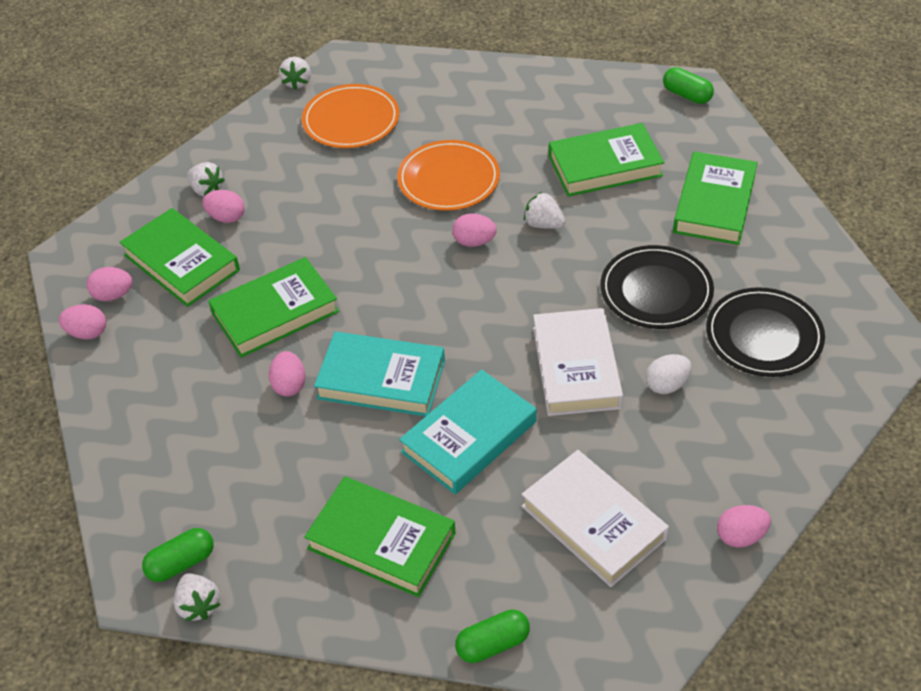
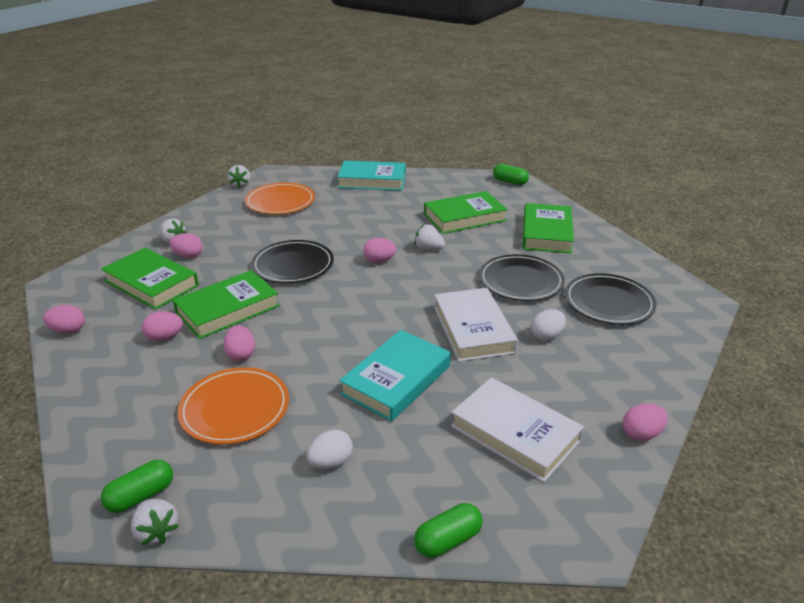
camera: 10 degrees left, 15 degrees down
(113, 295) = (93, 305): pink egg -> pink egg (165, 337)
(360, 243) = (293, 265): none -> black plate
(381, 380) = (318, 346): turquoise book -> turquoise book (372, 180)
(381, 541) = (331, 462): green book -> white egg
(448, 179) = (355, 228): orange plate -> orange plate (235, 408)

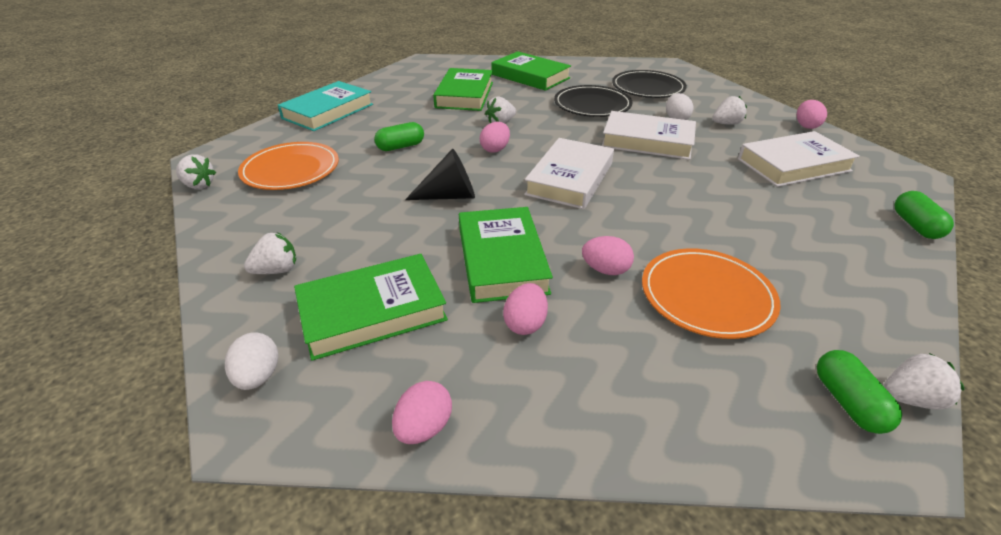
camera: 60 degrees left, 5 degrees up
(188, 256) = (335, 264): pink egg -> none
(293, 265) = (449, 196): black plate -> black cone
(331, 462) = (812, 256): white egg -> white egg (258, 376)
(361, 306) = (569, 179): none -> white book
(396, 380) = (701, 193): turquoise book -> none
(510, 182) = (429, 63): green capsule -> green capsule (400, 147)
(573, 371) = (726, 124): none -> white strawberry

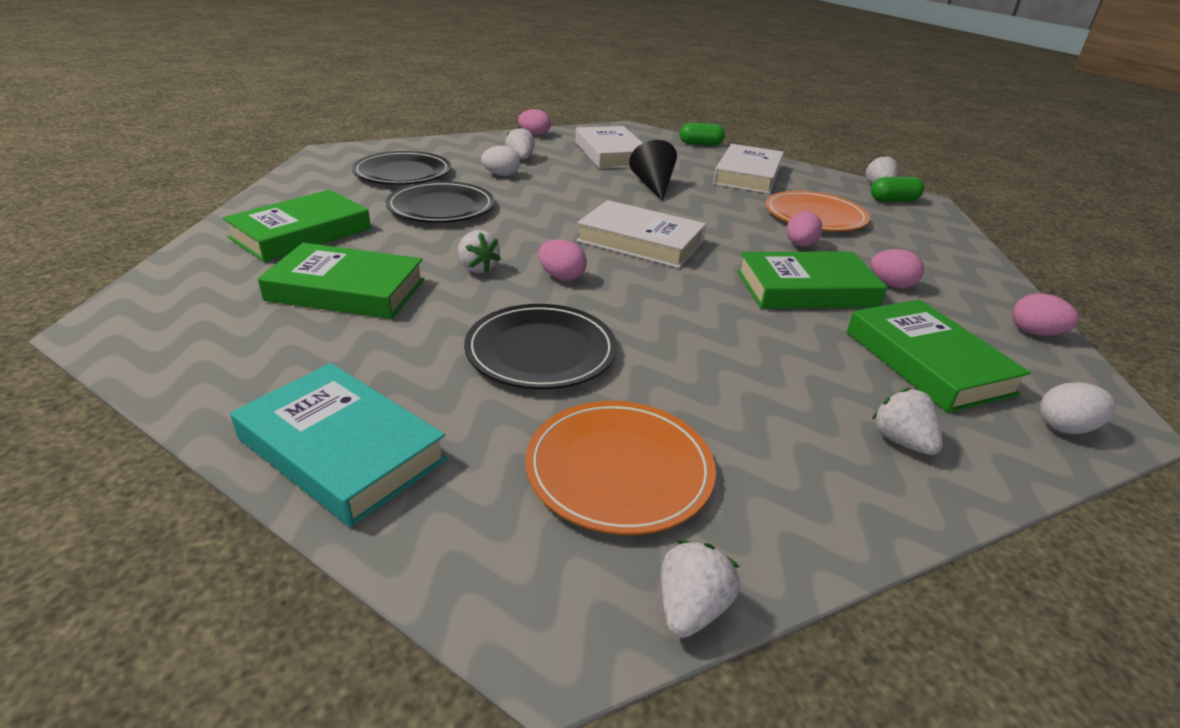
camera: 90 degrees left, 5 degrees down
(400, 147) = (541, 351): green capsule -> black plate
(449, 196) = (688, 313): black cone -> black cone (653, 186)
(647, 141) = (554, 195): white book -> white book (748, 175)

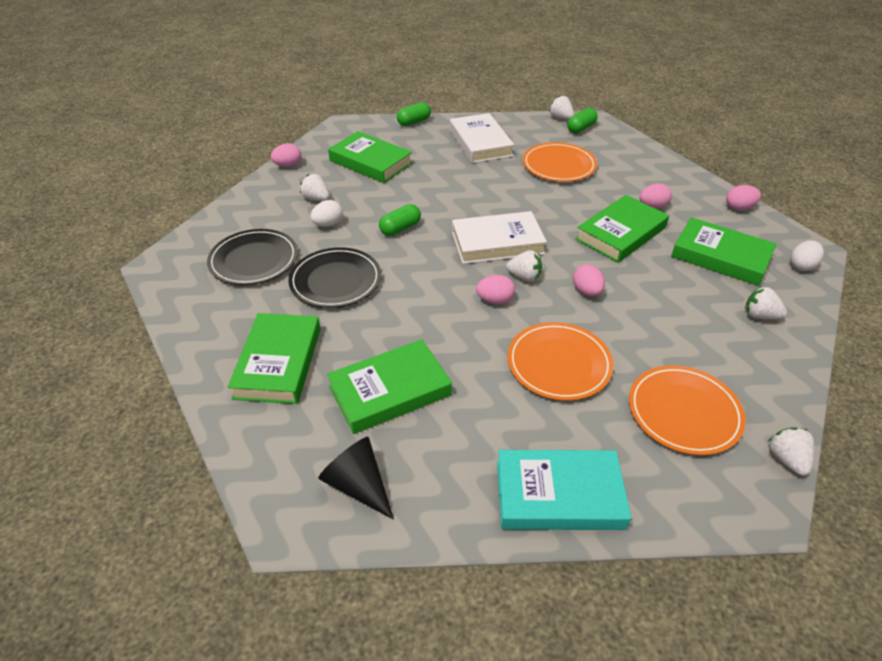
camera: 35 degrees left, 10 degrees up
(477, 268) = (439, 322): white strawberry -> white strawberry (524, 276)
(541, 351) = (559, 364): black plate -> orange plate
(560, 199) = (400, 228): none -> green capsule
(611, 154) = (370, 162): white book -> green book
(653, 186) = (439, 183): black cone -> black cone (358, 485)
(800, 245) = (579, 197): pink egg -> pink egg (586, 291)

